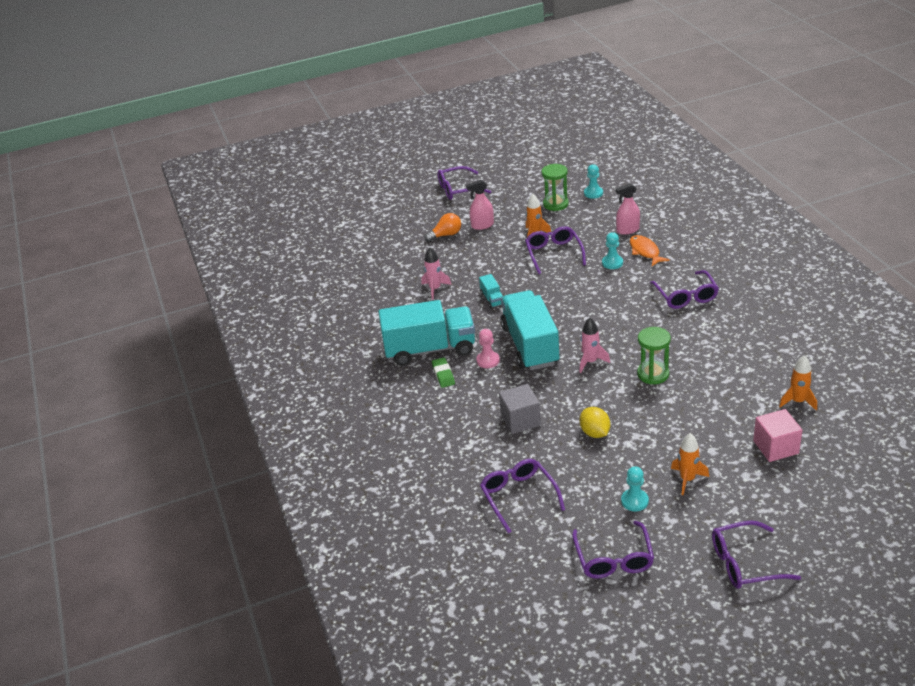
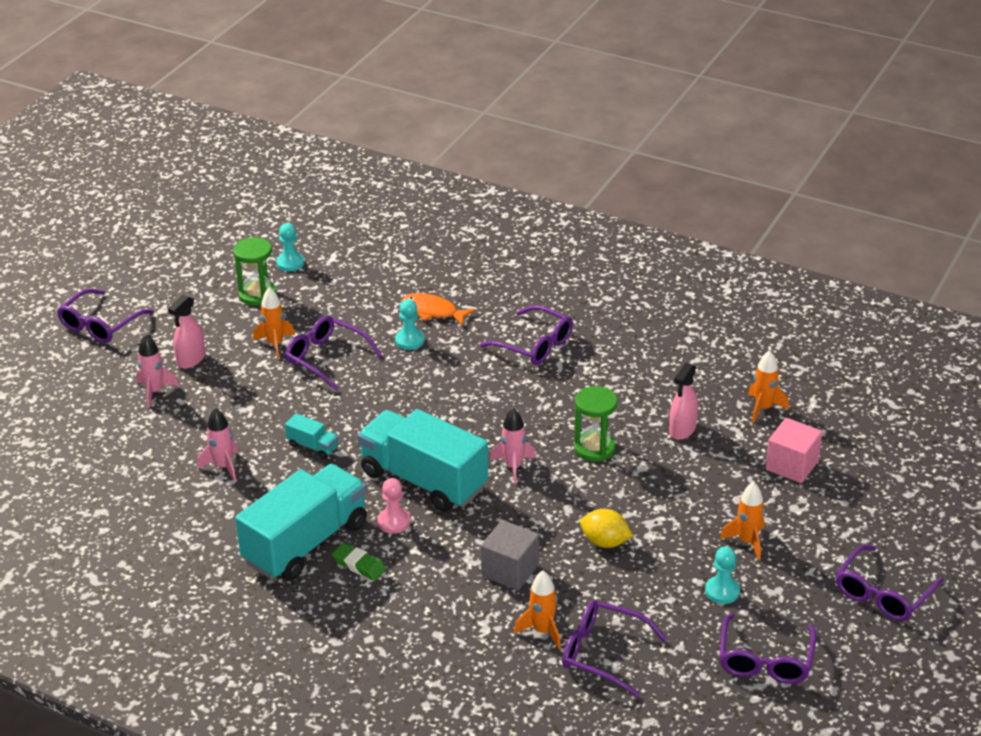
camera: 45 degrees left, 0 degrees up
(446, 235) = (155, 392): orange light bulb -> pink rocket
(499, 464) = (542, 631): none -> orange rocket
(613, 558) = (765, 660): purple glasses -> purple glasses turned 60 degrees clockwise
(627, 230) = (384, 293): pink spray bottle -> pink spray bottle (682, 429)

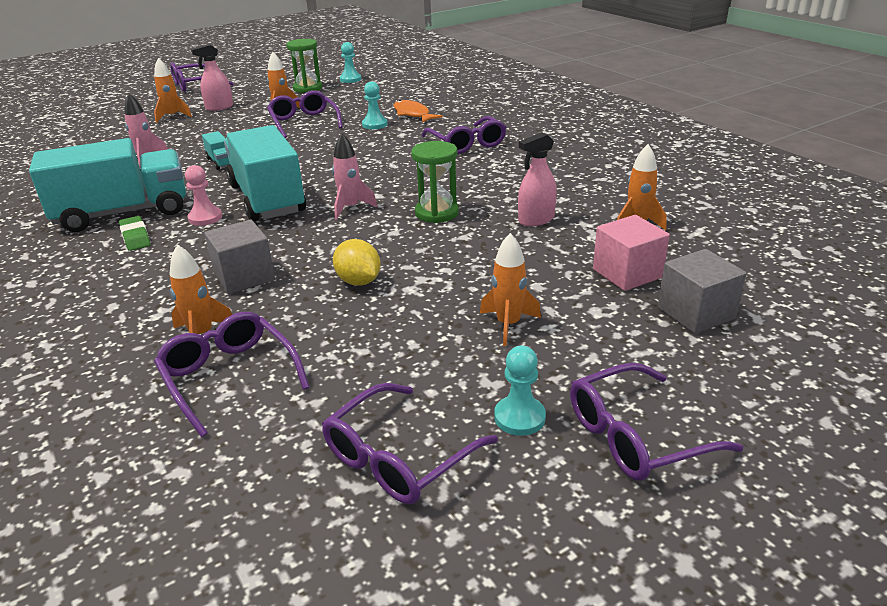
camera: 30 degrees right, 5 degrees down
(155, 392) = (172, 116): pink rocket -> orange rocket
(722, 591) = (428, 362): turquoise pawn -> turquoise pawn (519, 417)
(859, 487) = (696, 313): none -> grey cube

